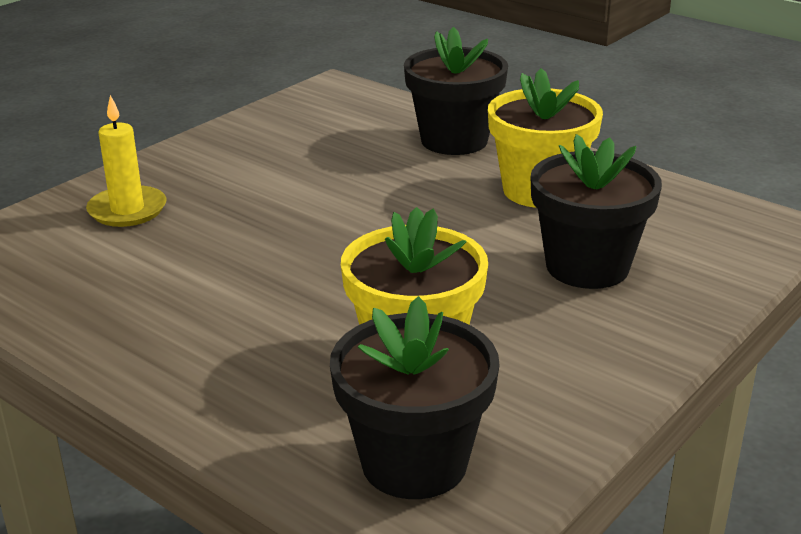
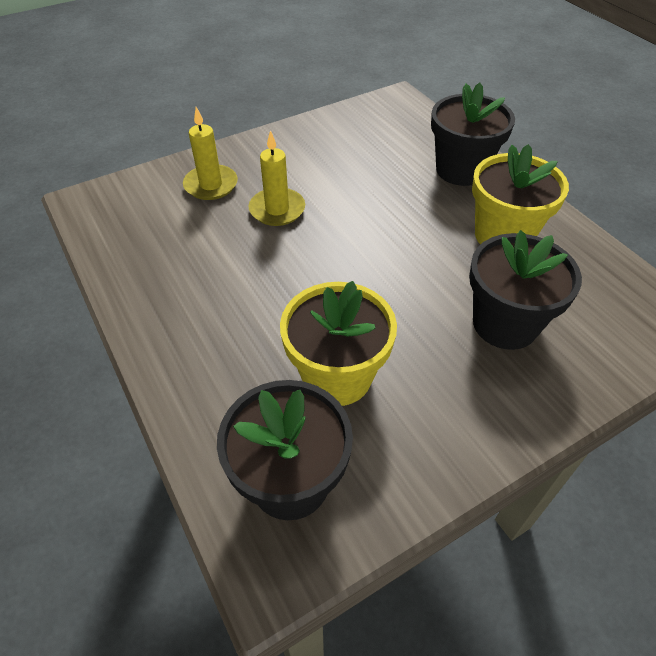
camera: 20 degrees right, 20 degrees up
(237, 218) = (277, 209): none -> yellow candle

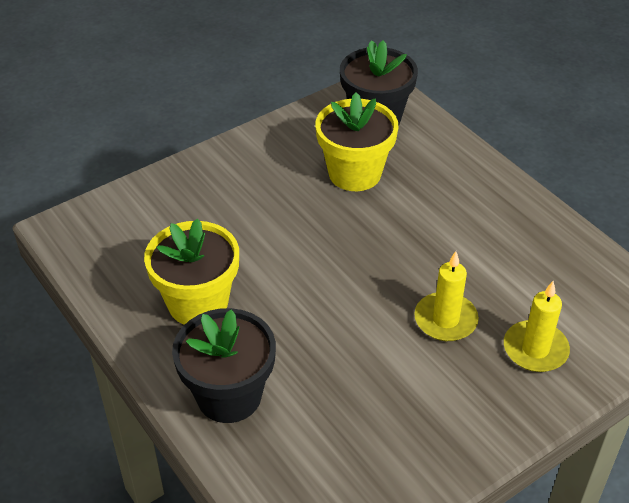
camera: 175 degrees right, 5 degrees down
(505, 324) = (217, 218): black flower pot -> none

